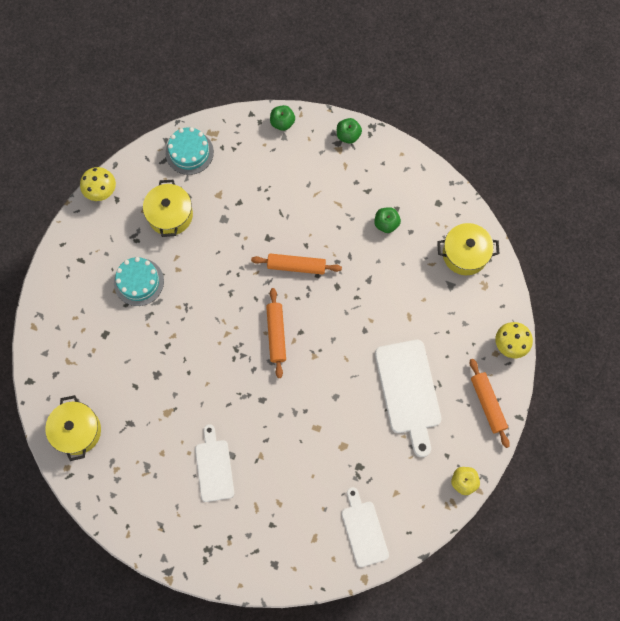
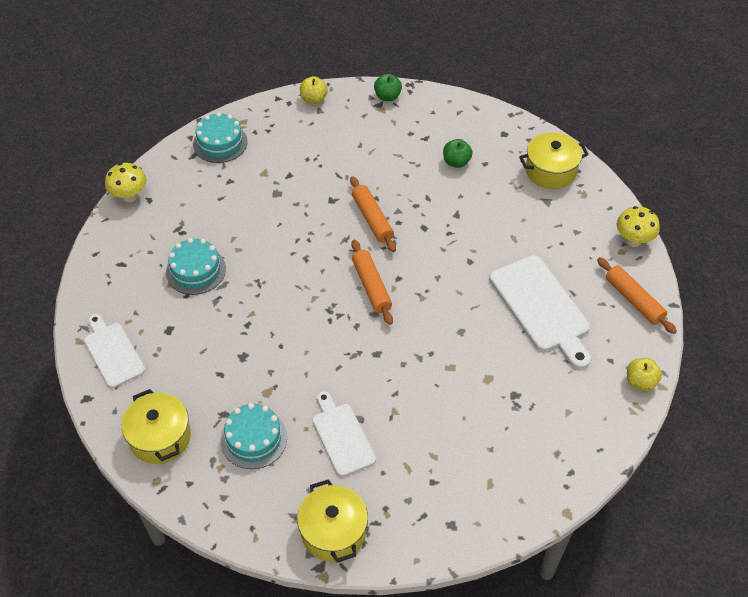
camera: 15 degrees left, 20 degrees down
(147, 451) = (253, 439): none -> turquoise cake
(170, 215) = (215, 202): yellow pot -> yellow pot (333, 532)
(282, 123) = (314, 99): green apple -> yellow apple
(296, 266) = (372, 219): orange rolling pin -> orange rolling pin turned 75 degrees clockwise
(363, 530) = (546, 460): white cutting board -> white cutting board (113, 352)

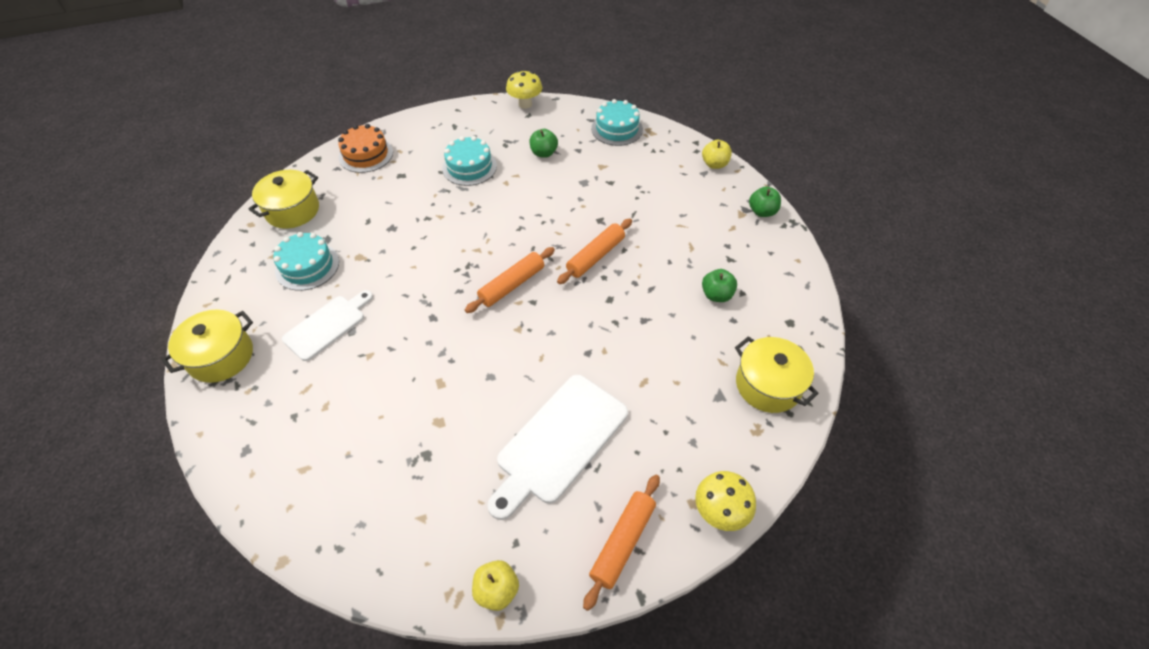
camera: 65 degrees right, 0 degrees up
(113, 352) = (366, 154): white cutting board -> orange cake
(216, 207) = (544, 153): none -> green apple

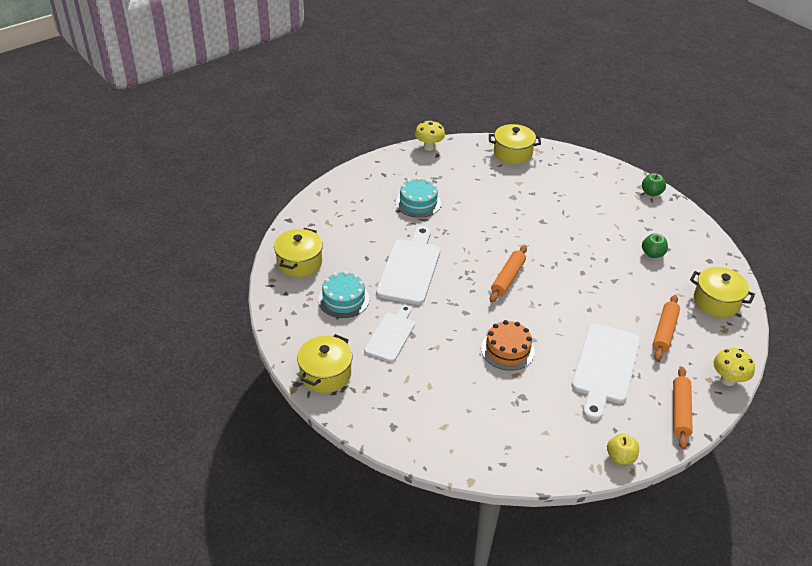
camera: 20 degrees left, 10 degrees down
(366, 154) = (327, 209): orange cake -> orange cake (507, 350)
(406, 245) = (410, 268): none -> white cutting board
(544, 153) = (469, 181): green apple -> none
(595, 256) = (554, 246): orange rolling pin -> orange rolling pin (664, 332)
(617, 129) = (512, 153): turquoise cake -> yellow pot
(714, 164) = (599, 166): yellow apple -> none

